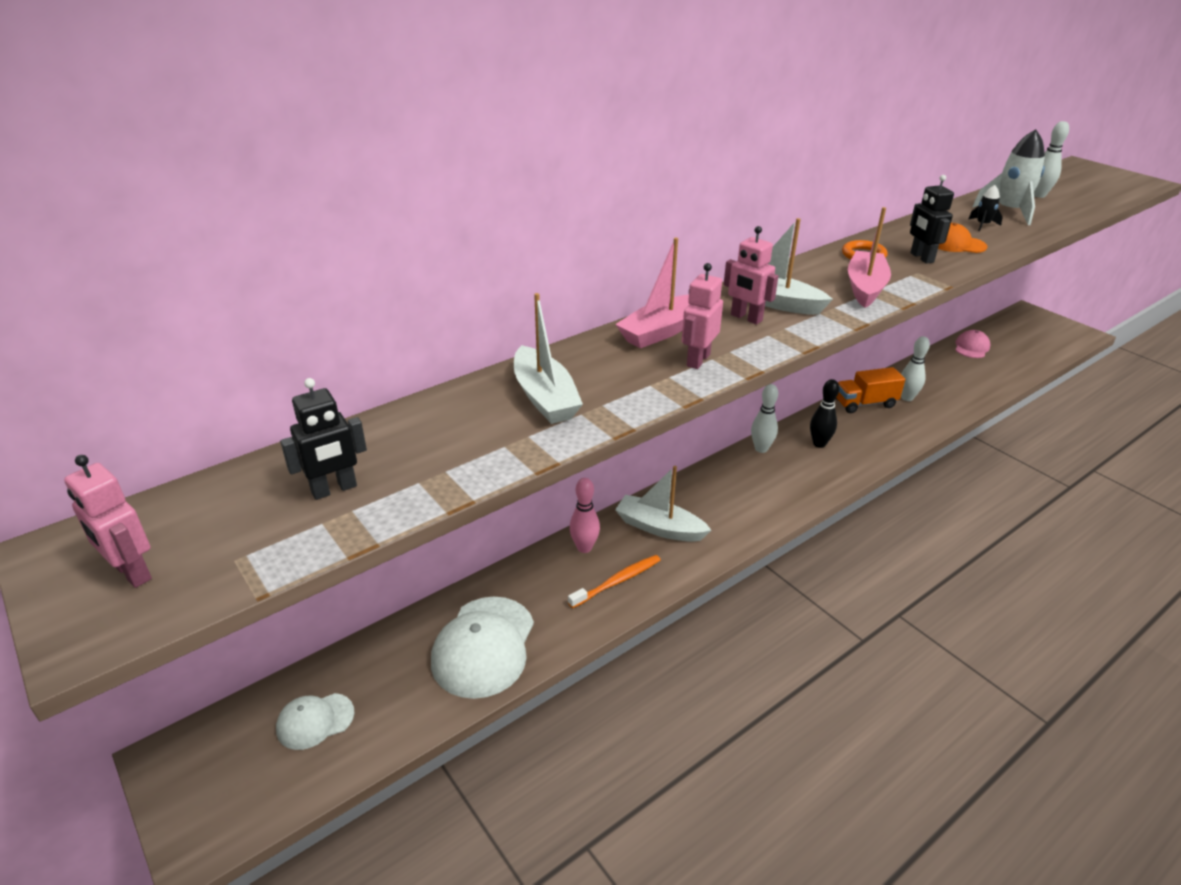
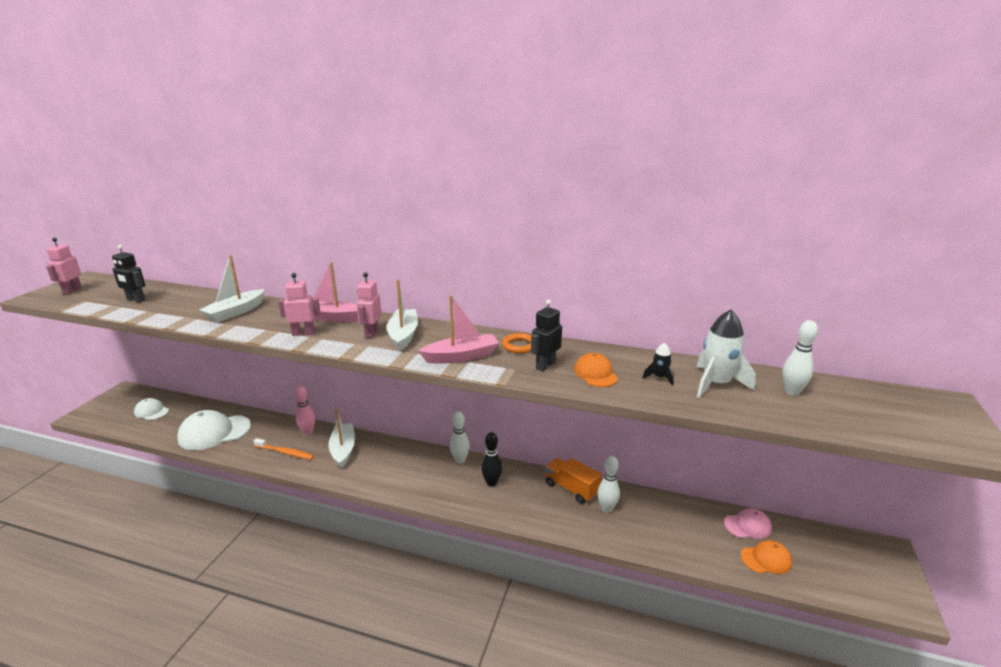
camera: 55 degrees right, 10 degrees down
(1013, 359) = (766, 559): none -> orange cap

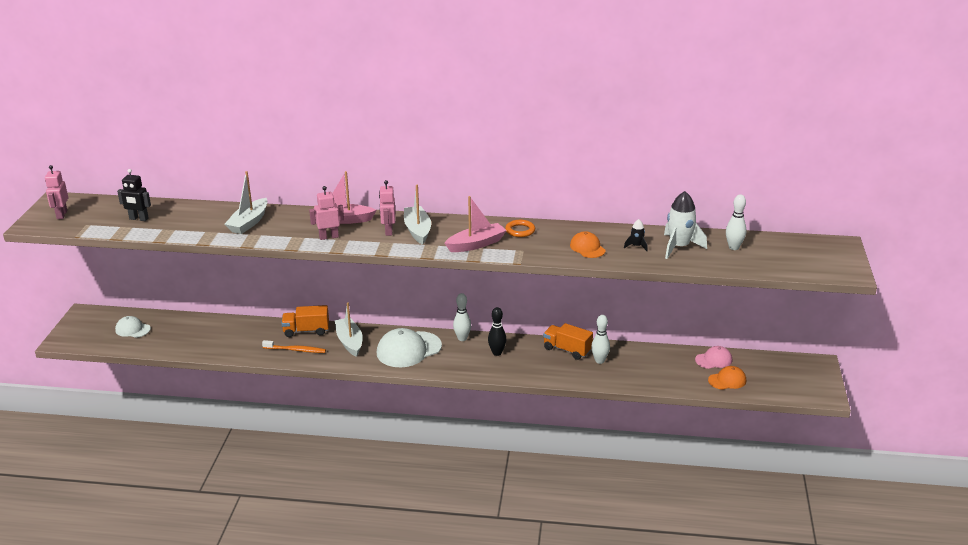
camera: 10 degrees left, 5 degrees up
(214, 432) = (213, 341): white cap -> white cap (408, 349)
(308, 432) = (306, 331): pink bowling pin -> orange truck
(545, 365) = (546, 245): black robot -> none

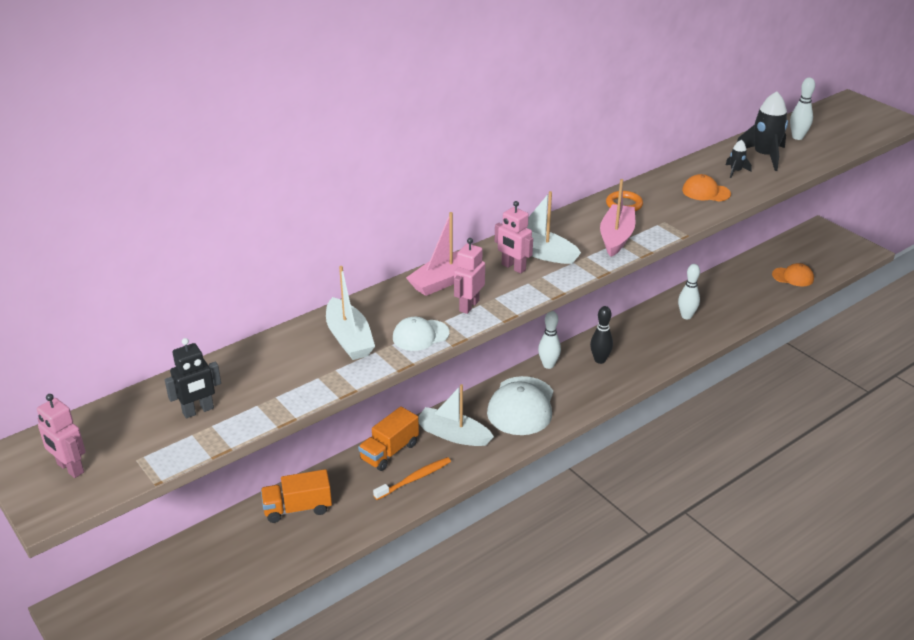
camera: 45 degrees left, 5 degrees up
(132, 329) = (177, 584): white cap -> white cap (420, 335)
(567, 350) = (647, 322): orange truck -> orange truck (298, 508)
(679, 247) = (764, 156): white rocket -> black rocket
(714, 360) = (757, 265): pink cap -> none
(727, 380) = (793, 277): orange cap -> orange cap turned 75 degrees clockwise

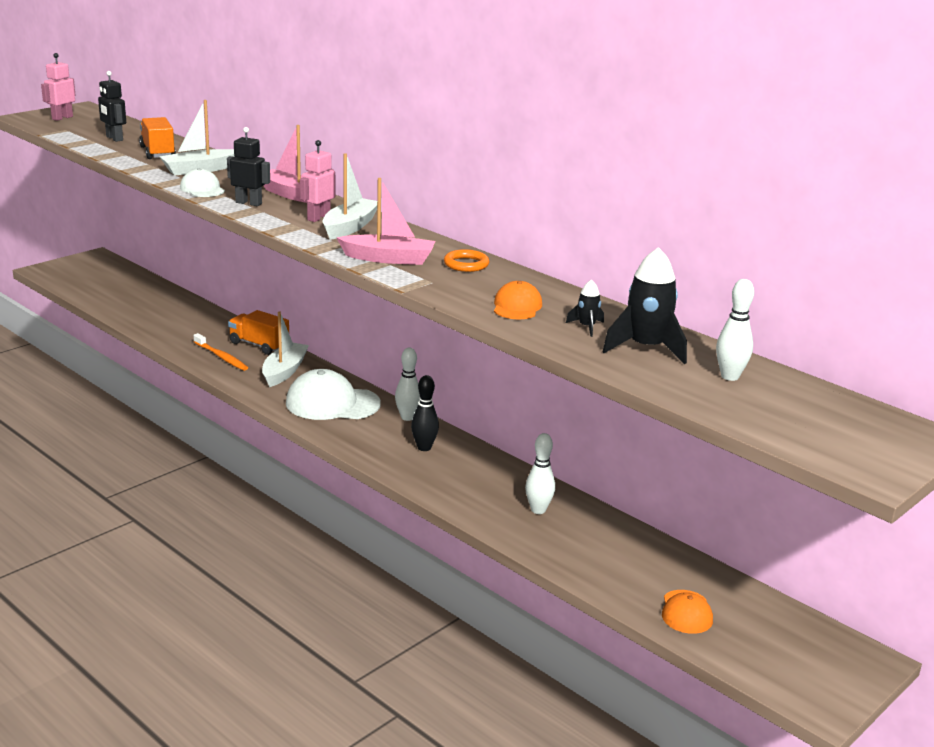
camera: 80 degrees right, 10 degrees down
(298, 508) = (187, 315): orange truck -> orange truck (157, 152)
(469, 306) = (249, 203): pink robot -> black robot

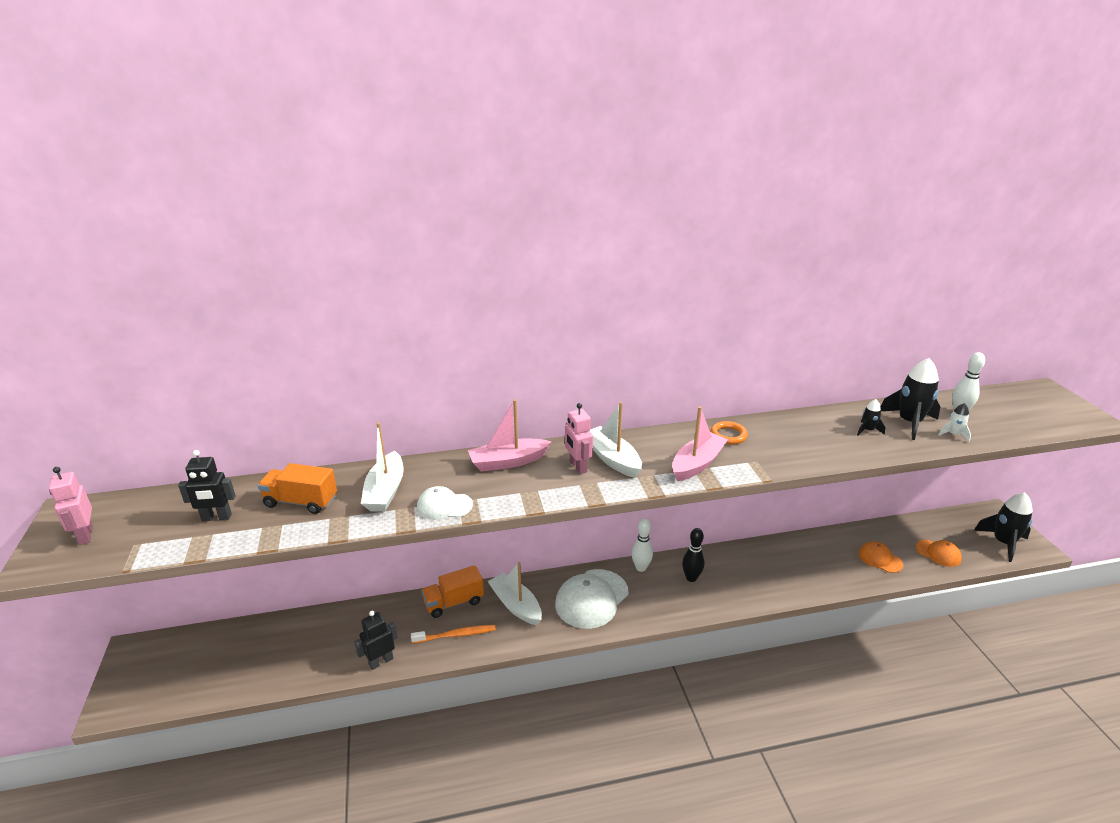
camera: 55 degrees left, 5 degrees up
(249, 203) = (508, 491): black robot -> black robot (381, 661)
(517, 306) = (821, 443): orange cap -> orange cap (880, 559)
(538, 510) = (802, 561): white bowling pin -> none
(656, 375) = (953, 434): none -> white rocket
(791, 671) = (1003, 543): none -> black rocket

